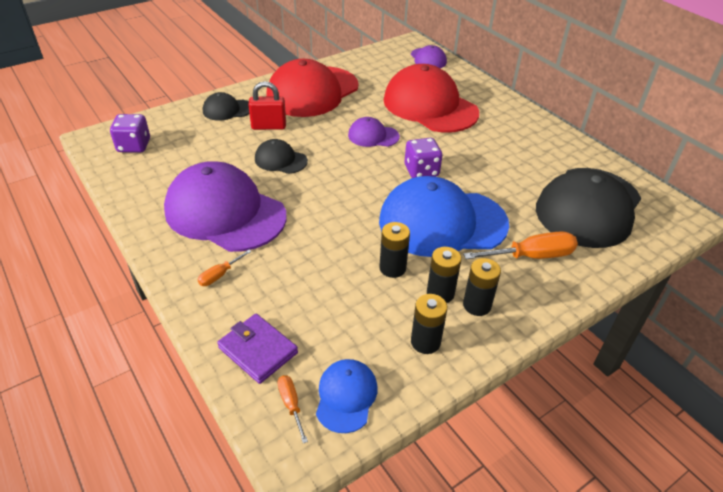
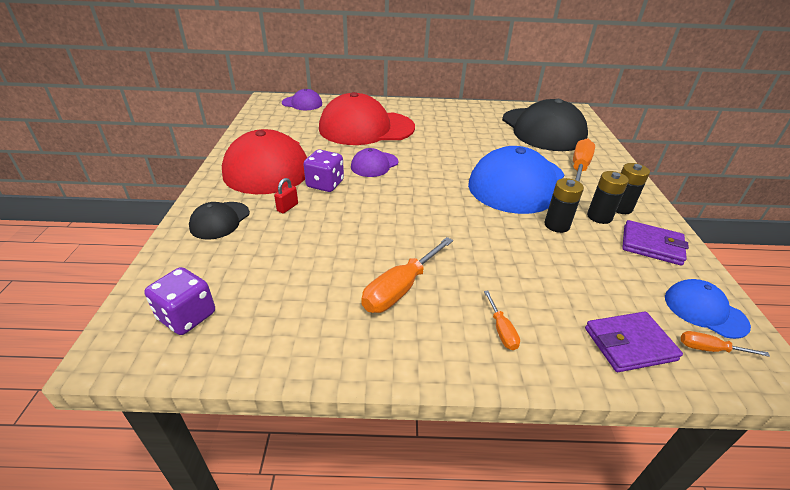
camera: 55 degrees left, 5 degrees down
(225, 212) = (400, 288): purple cap -> orange screwdriver
(269, 126) = (287, 207): red padlock -> red padlock, size x0.57
(280, 160) = (351, 222): black cap -> none
(421, 171) = (445, 165): purple dice -> purple dice (325, 184)
(425, 342) = (651, 245): black battery -> purple wallet

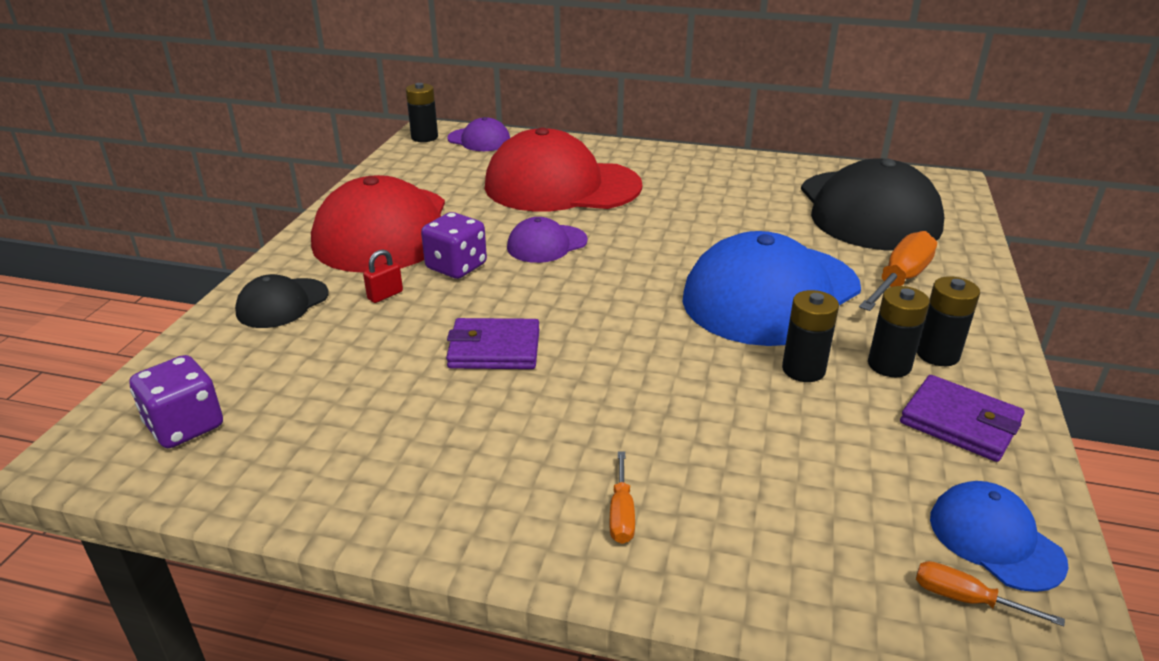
camera: 15 degrees right, 5 degrees down
(266, 104) = (424, 137): none -> black battery
(400, 288) = (496, 432): orange screwdriver -> none
(629, 344) = (824, 568): purple wallet -> purple wallet (494, 349)

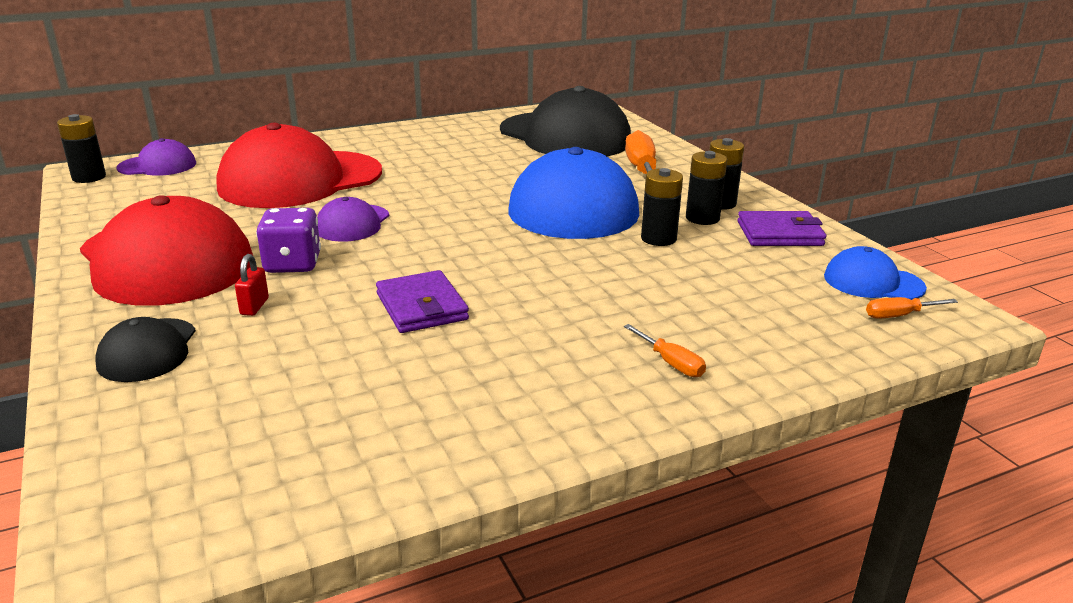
camera: 40 degrees left, 5 degrees down
(185, 426) = (203, 481): purple dice -> none
(494, 349) = (422, 307): purple wallet -> purple wallet turned 75 degrees counterclockwise

